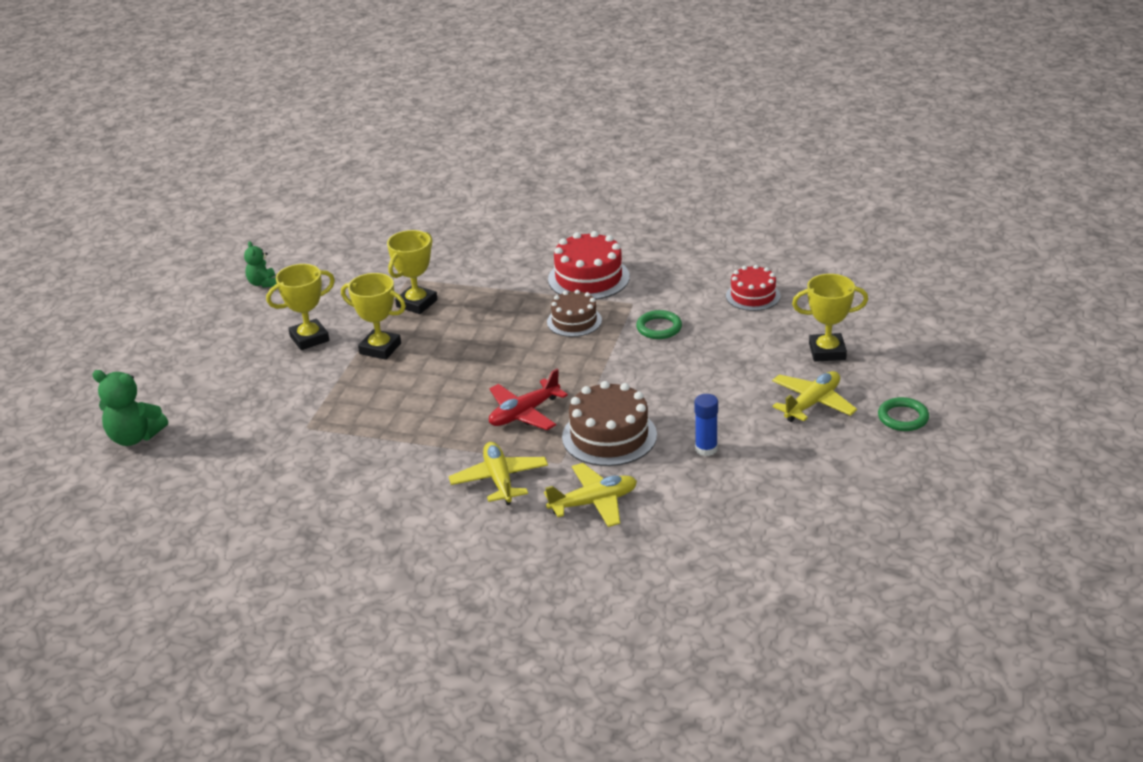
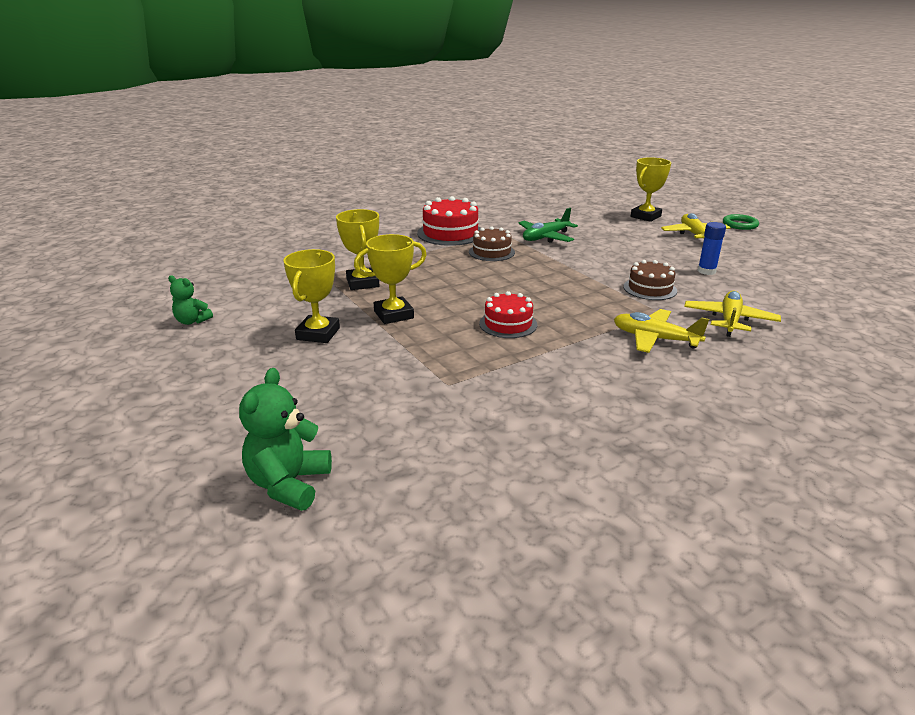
camera: 50 degrees left, 5 degrees down
(134, 437) = (289, 484): green teddy bear -> green teddy bear turned 135 degrees clockwise
(524, 413) = (577, 301): red plane -> none
(609, 436) = (650, 289): brown cake -> brown cake, size x0.64
(659, 328) = (545, 237): green ring -> green plane
(753, 296) = (556, 211): red cake -> red cake (508, 324)

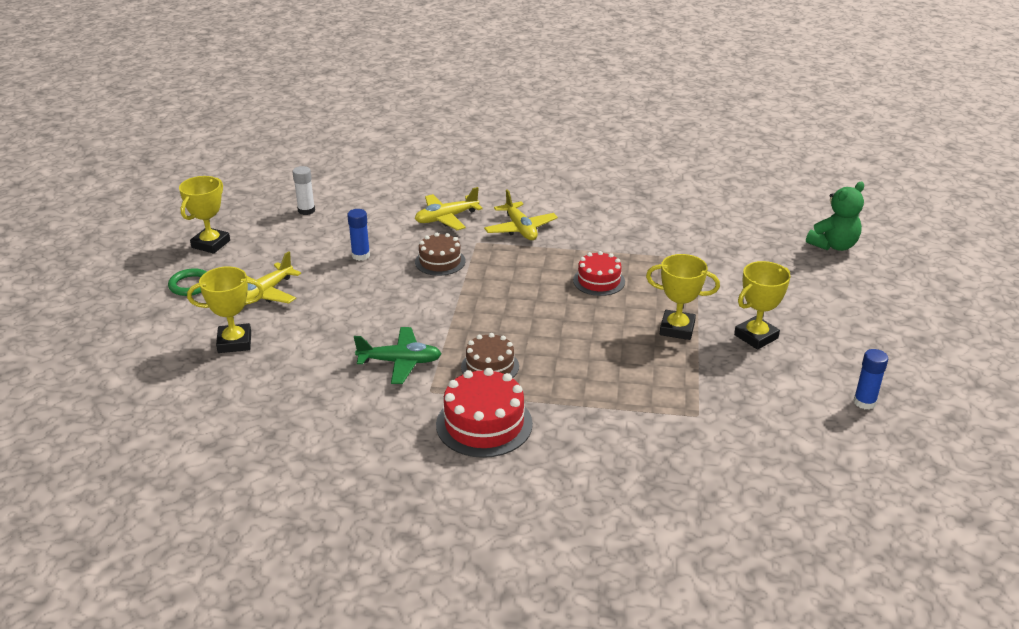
camera: 140 degrees left, 5 degrees up
(192, 321) = (864, 402): green teddy bear -> blue glue stick
(362, 283) = (669, 382): yellow trophy -> yellow trophy (211, 244)
(826, 281) = (306, 211): none -> white glue stick

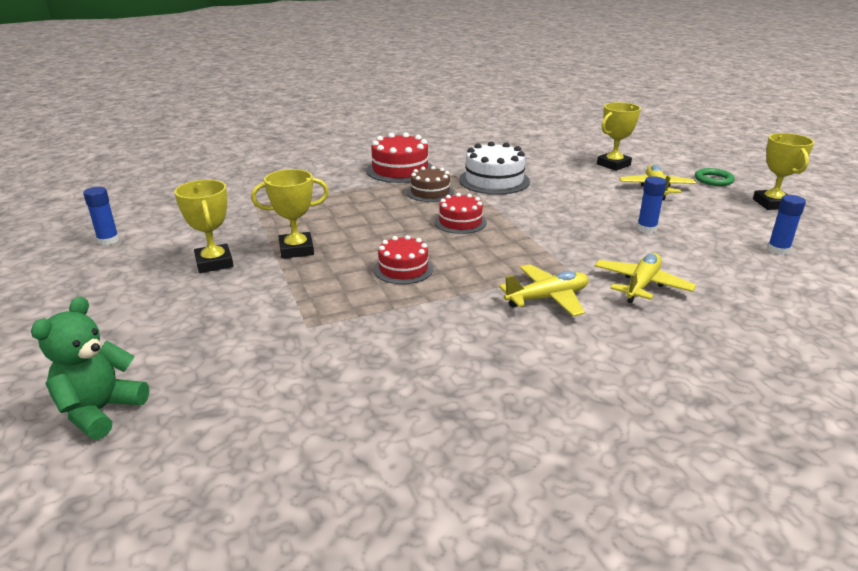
camera: 150 degrees right, 5 degrees down
(306, 211) = (778, 250): white glue stick -> blue glue stick
(400, 362) = (494, 180): green plane -> white cake
(440, 261) = (573, 243): brown cake -> none
(504, 313) = (460, 222): none -> red cake
(520, 229) = (547, 298): yellow plane -> yellow plane turned 120 degrees clockwise
(756, 336) = (214, 263): yellow trophy -> yellow trophy turned 45 degrees counterclockwise

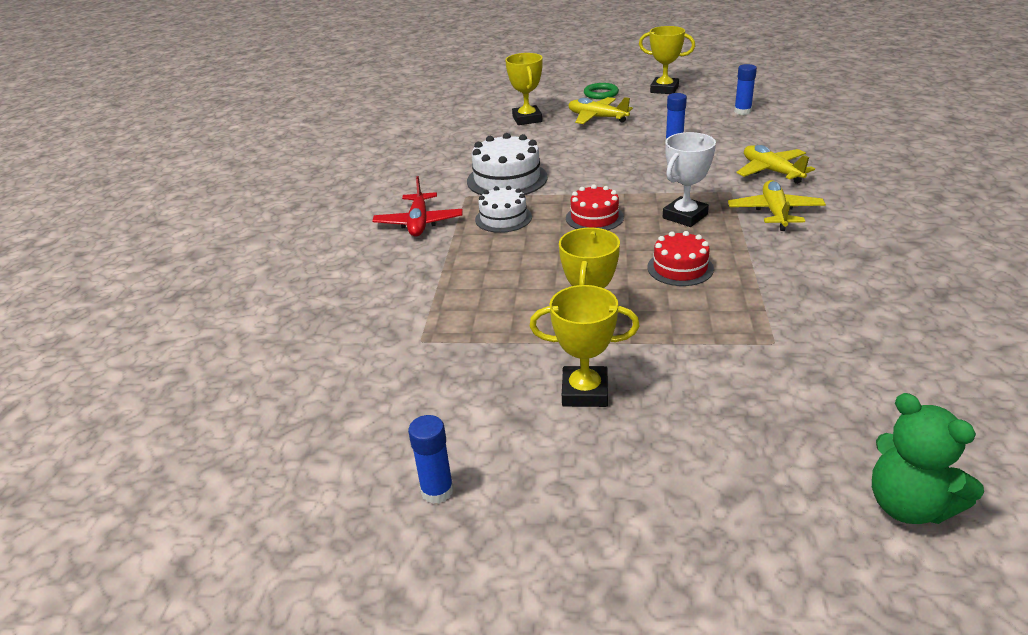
camera: 60 degrees left, 5 degrees up
(400, 170) = (419, 223): red cake -> red plane
(430, 192) = (503, 218): brown cake -> white cake
(497, 257) = (685, 216): none -> white trophy

